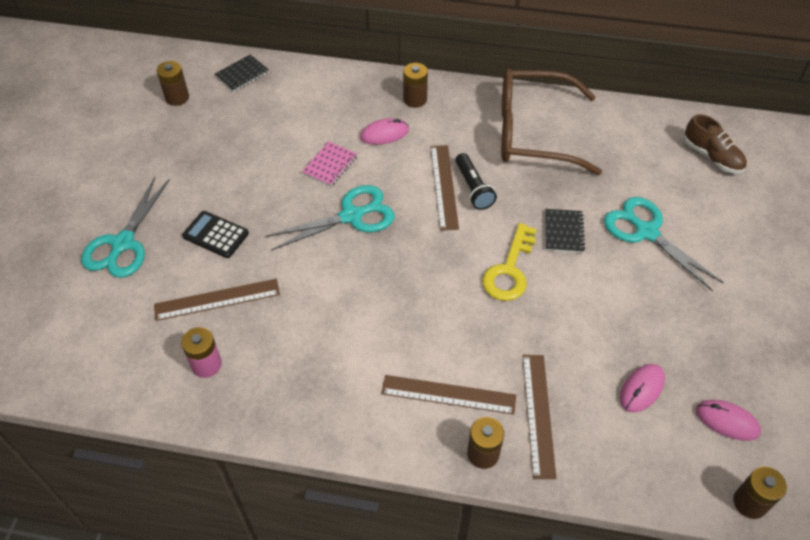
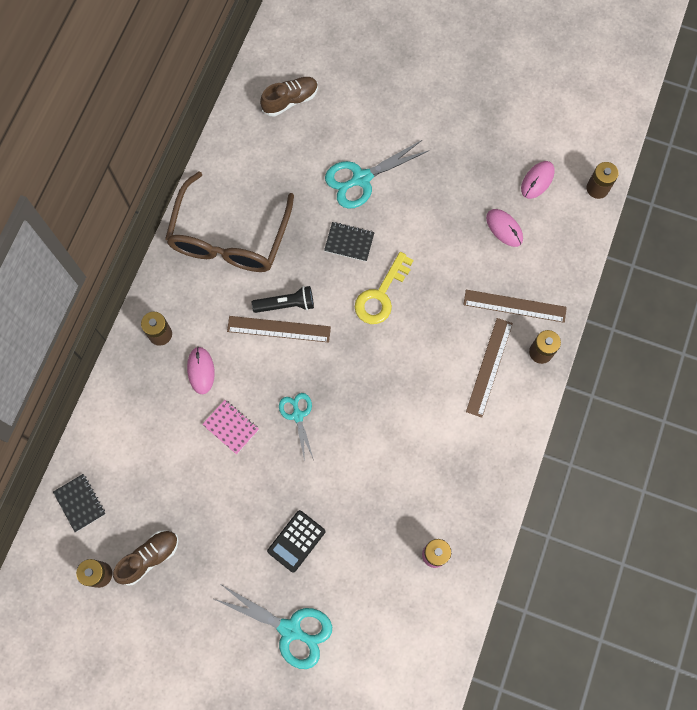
camera: 80 degrees left, 20 degrees up
(193, 127) = (149, 558): none -> brown shoe
(217, 300) = (370, 543): brown ruler -> none
(351, 216) = (297, 415): turquoise scissors -> turquoise scissors, size x0.60
(509, 270) = (381, 295): yellow key -> yellow key turned 90 degrees clockwise

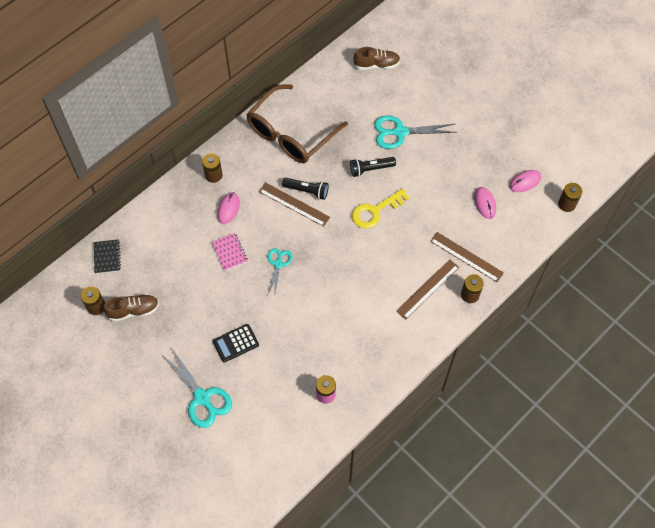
camera: 25 degrees right, 10 degrees down
(349, 242) = (370, 169): black notebook -> black flashlight

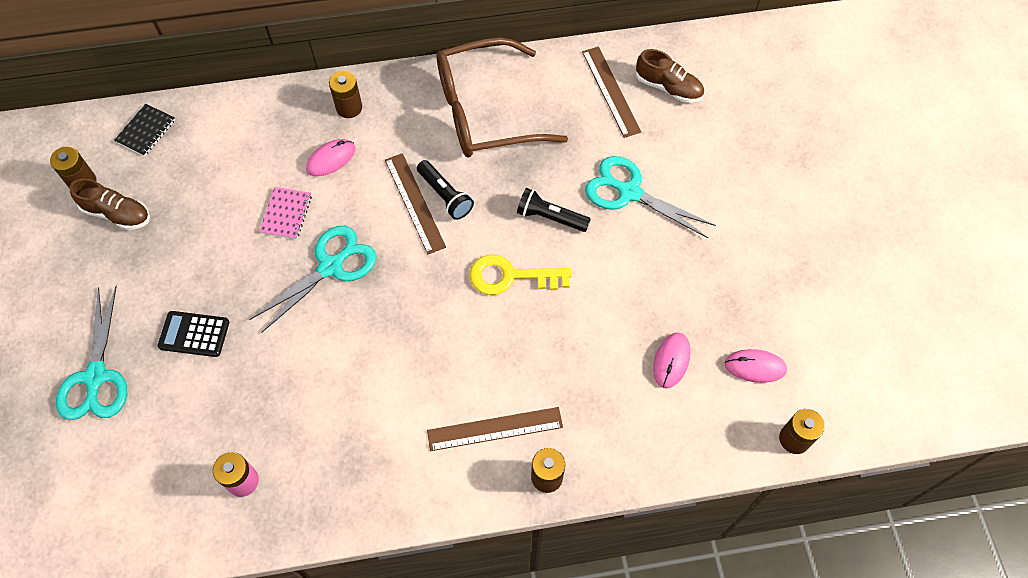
camera: 35 degrees right, 0 degrees up
(278, 264) = (331, 267): turquoise scissors -> turquoise scissors, size x1.67
(466, 257) = (585, 419): brown ruler -> brown ruler (610, 91)

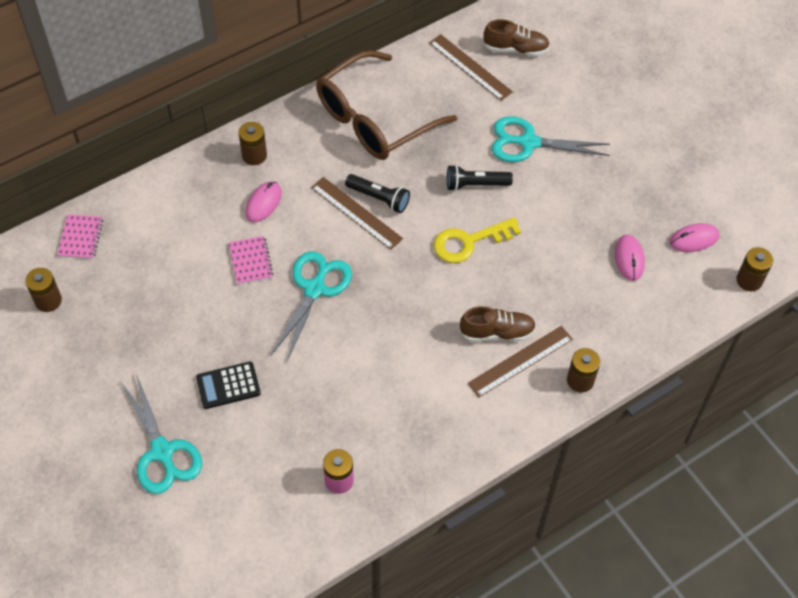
camera: 25 degrees left, 5 degrees down
(117, 214) = (98, 315): brown shoe -> brown shoe (497, 332)
(146, 131) = (80, 238): black notebook -> pink notebook

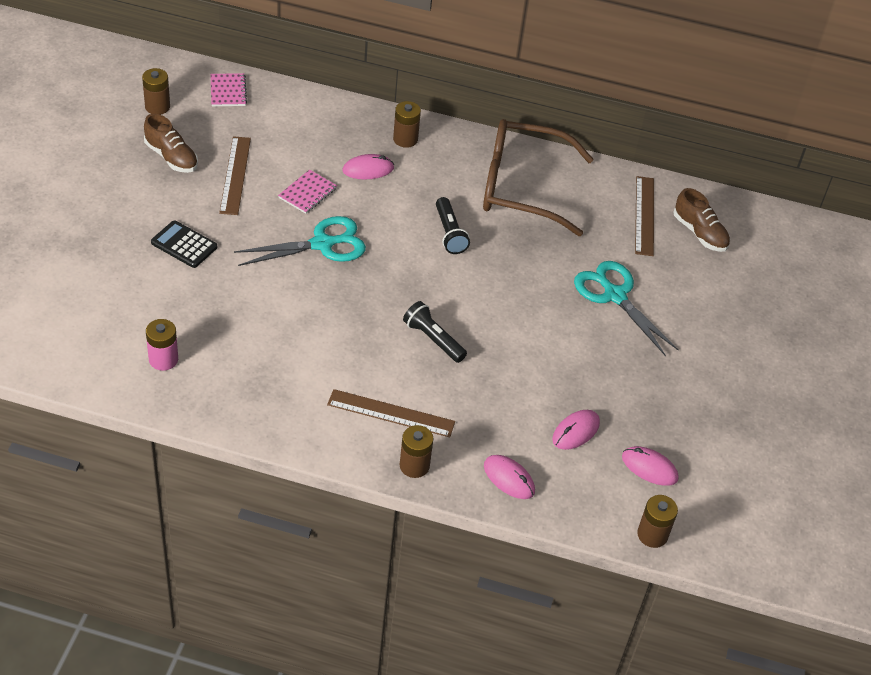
camera: 45 degrees right, 10 degrees down
(80, 238) = (228, 91): pink notebook -> pink notebook turned 60 degrees counterclockwise
(162, 452) = (91, 241): turquoise scissors -> none
(356, 213) = (420, 228): brown ruler -> brown ruler (235, 175)
(469, 242) = (471, 313): yellow key -> none
(475, 184) = (532, 285): black flashlight -> black flashlight (433, 339)
(497, 332) = (402, 381): brown shoe -> brown shoe (171, 157)
(637, 330) = (509, 478): none -> pink mouse

